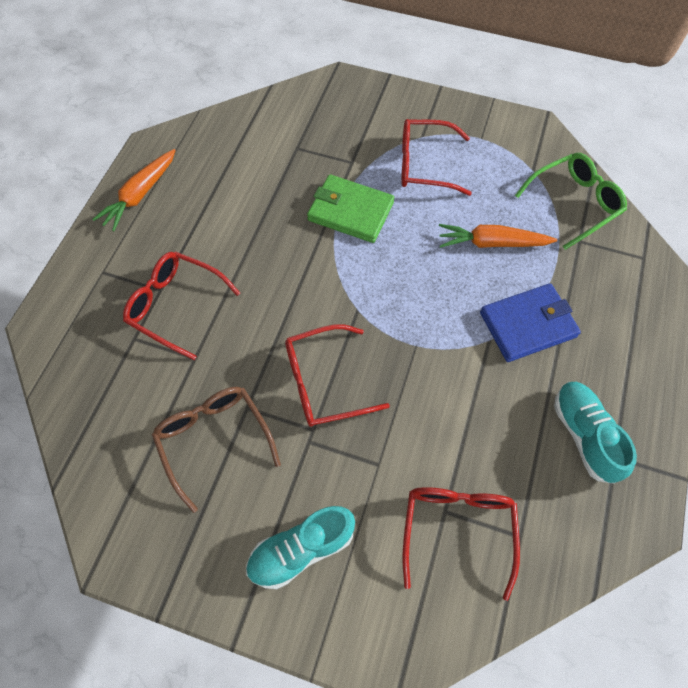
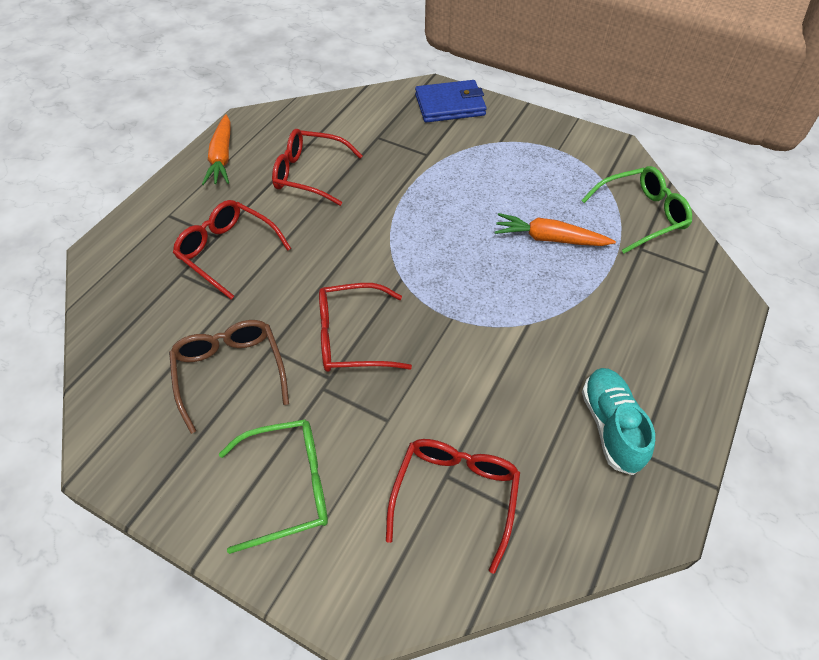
camera: 10 degrees right, 10 degrees down
(140, 195) = (222, 157): orange carrot -> orange carrot turned 45 degrees counterclockwise
(301, 549) = (288, 486): turquoise shoe -> green glasses
(350, 211) = (415, 194): green wallet -> none
(424, 165) = (497, 165): red glasses -> red glasses (309, 174)
(528, 325) = (571, 315): blue wallet -> blue wallet (450, 105)

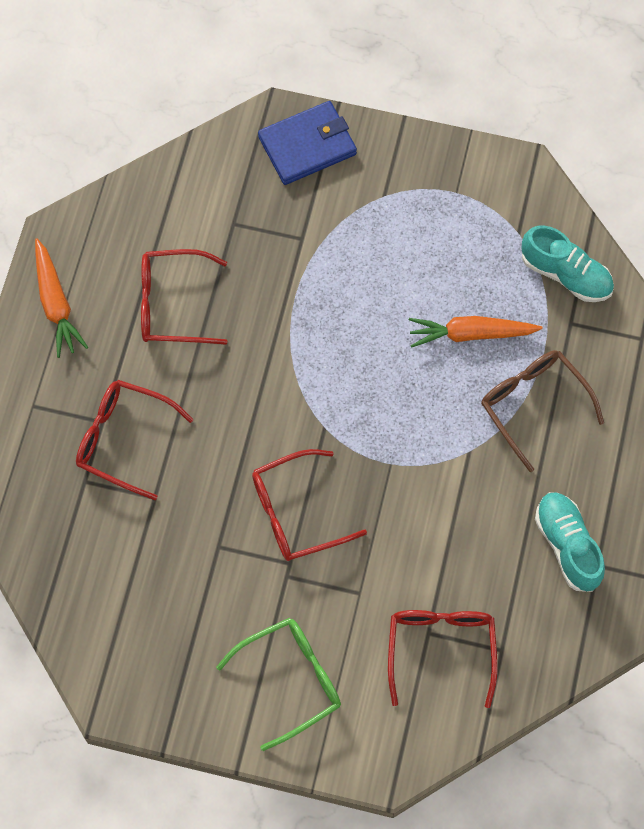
camera: 15 degrees left, 15 degrees up
(230, 372) = (189, 582): brown glasses -> brown glasses (533, 405)
(641, 215) = (566, 274): green glasses -> turquoise shoe

